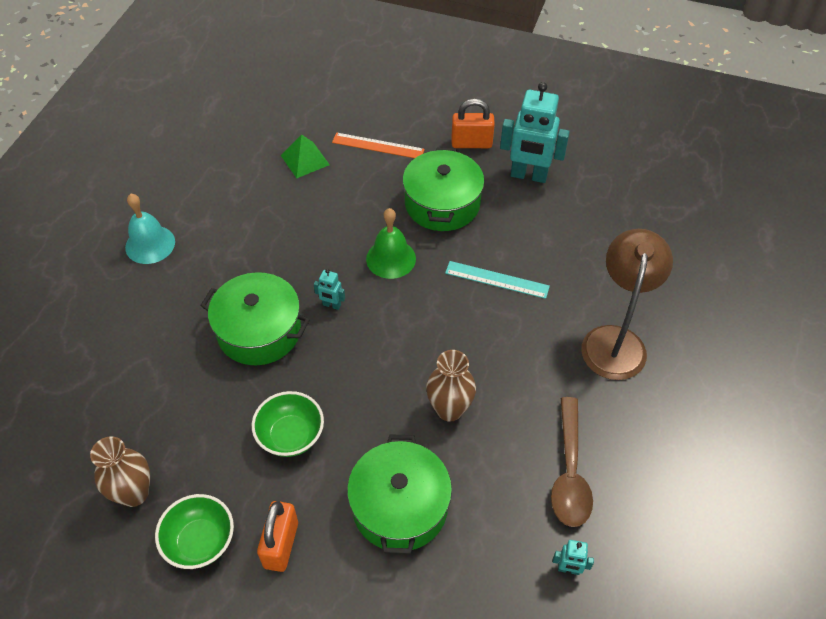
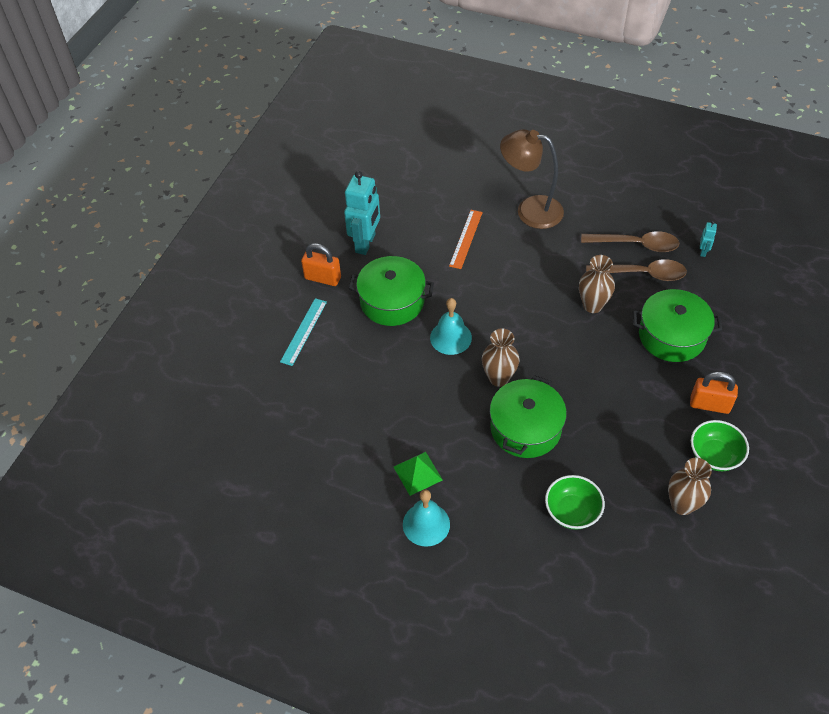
camera: 85 degrees left, 0 degrees up
(290, 435) = (622, 402): green bowl -> green bowl (572, 511)
(305, 160) = (328, 401): green pyramid -> green pyramid (418, 473)
(331, 305) = (499, 378): turquoise robot -> brown vase
(378, 146) = (317, 345): orange ruler -> orange ruler (466, 239)
(391, 258) = (450, 337): green bell -> turquoise bell
(471, 143) = (322, 278): orange padlock -> orange padlock turned 75 degrees counterclockwise
(497, 279) = (474, 271): turquoise ruler -> turquoise ruler (303, 331)
(512, 476) = (642, 274): none -> brown spoon

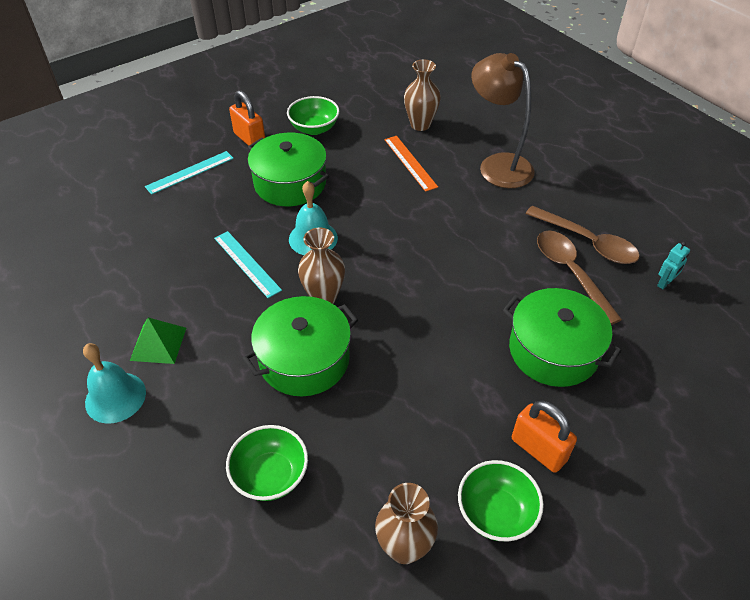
camera: 30 degrees right, 5 degrees down
(366, 243) = (314, 128): turquoise robot -> green bowl
(422, 382) = (247, 263): none -> turquoise ruler
(466, 239) = (410, 162): orange ruler -> orange ruler turned 75 degrees counterclockwise
(592, 305) = (487, 277): brown vase -> brown vase (420, 125)
(642, 274) = (570, 273): brown spoon -> brown spoon turned 150 degrees counterclockwise

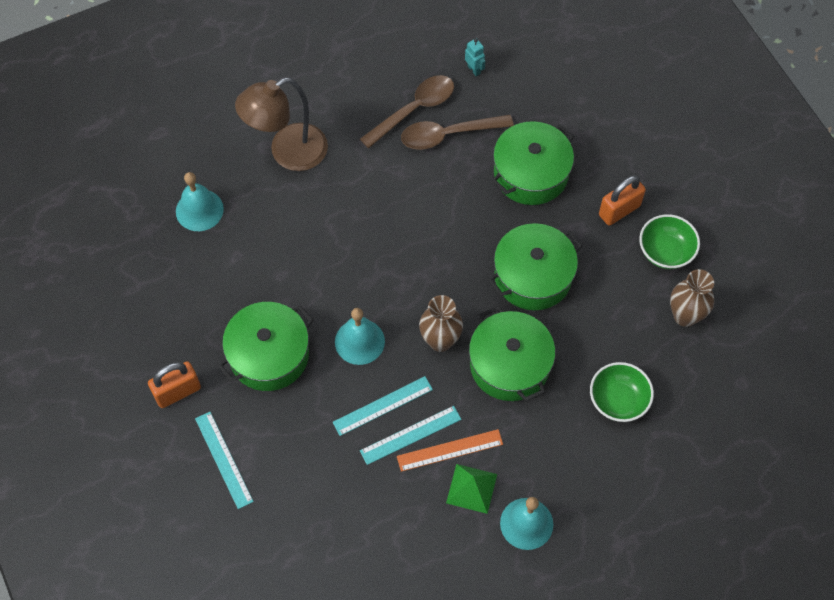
camera: 80 degrees left, 15 degrees up
(217, 288) = (410, 435): none -> turquoise ruler
(314, 128) = (176, 320): green bowl -> none
(410, 162) = (263, 233): orange ruler -> orange ruler (449, 450)
(419, 368) = (533, 276): none -> green pot
(420, 125) = (199, 210): brown vase -> turquoise bell

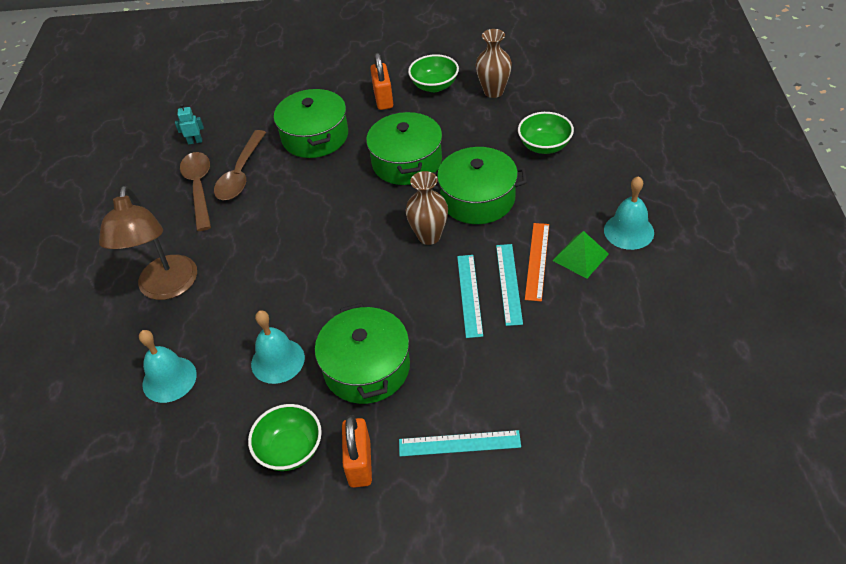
camera: 60 degrees left, 15 degrees down
(170, 335) = (290, 450): none -> green bowl
(359, 341) = (395, 292): turquoise bell -> turquoise bell (277, 360)

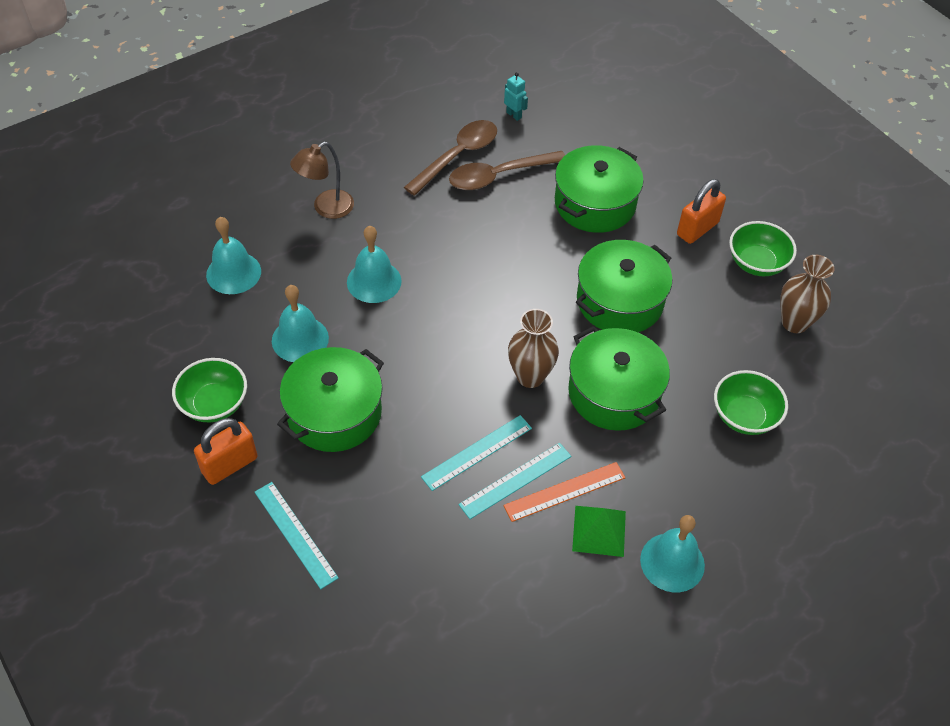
camera: 50 degrees right, 5 degrees up
(166, 288) = (326, 208): brown lamp -> brown lamp, size x0.64
(266, 288) = (374, 281): none -> turquoise bell

